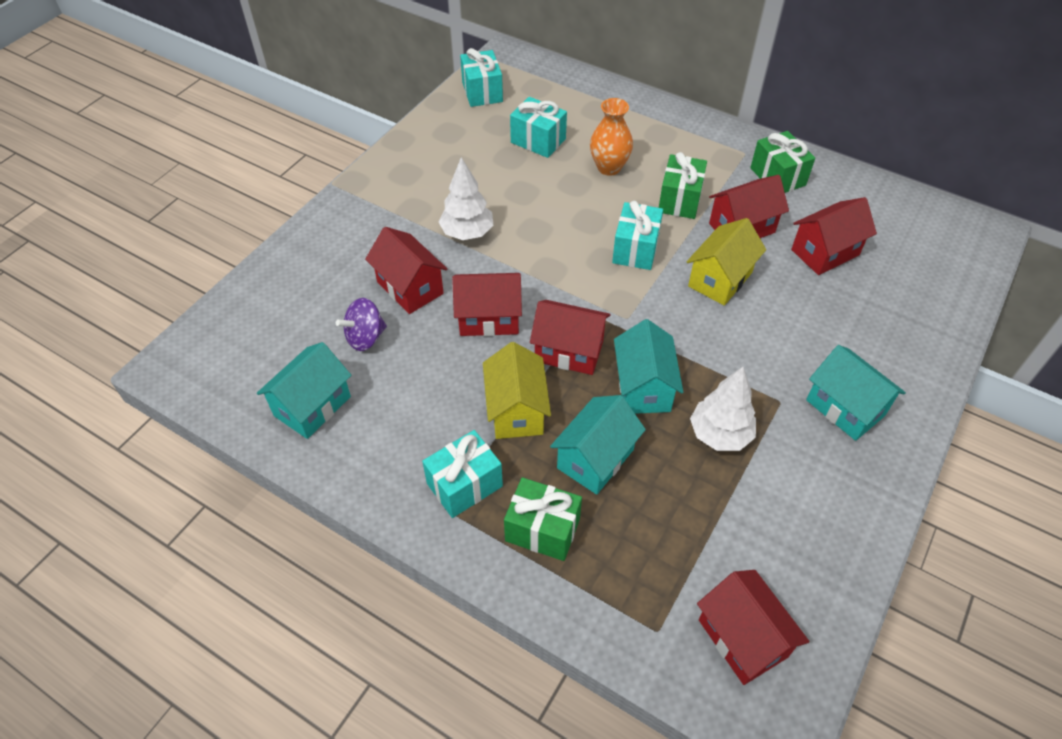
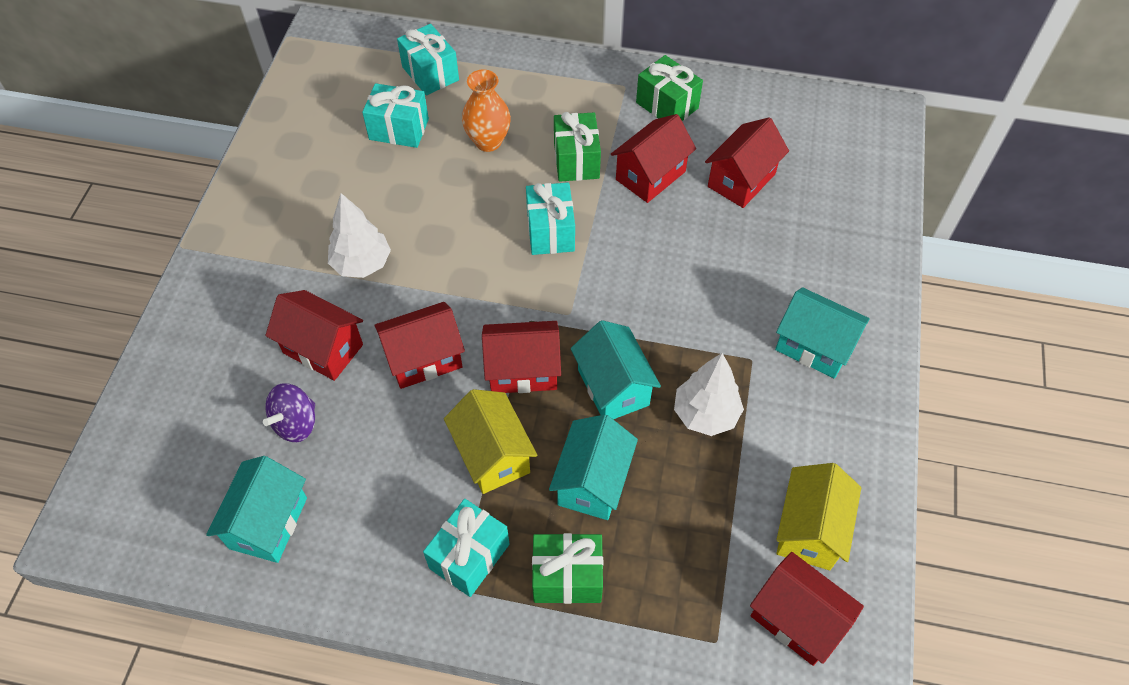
camera: 20 degrees left, 5 degrees up
(482, 92) = (312, 84): turquoise gift -> turquoise gift (430, 73)
(720, 279) = (648, 241): yellow house -> yellow house (809, 529)

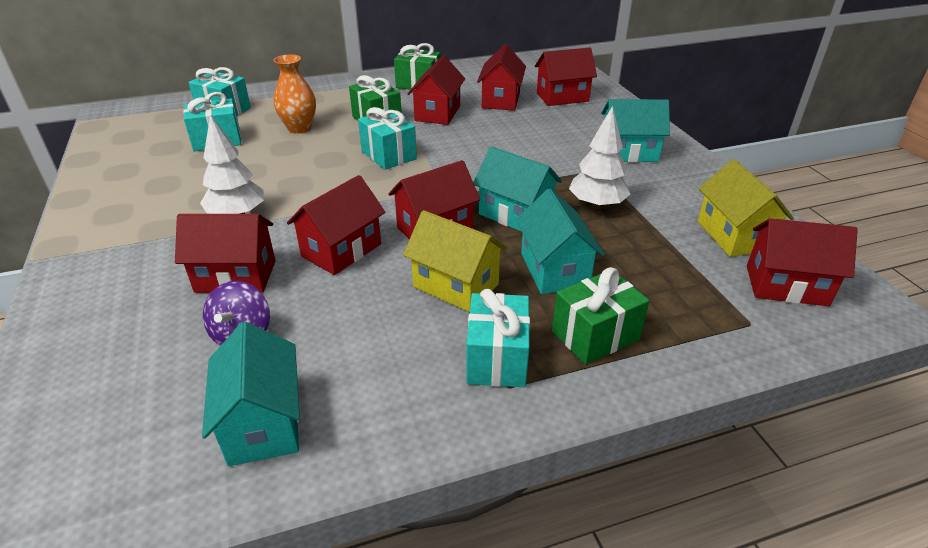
camera: 30 degrees left, 20 degrees down
(821, 205) = (562, 97): none -> red house

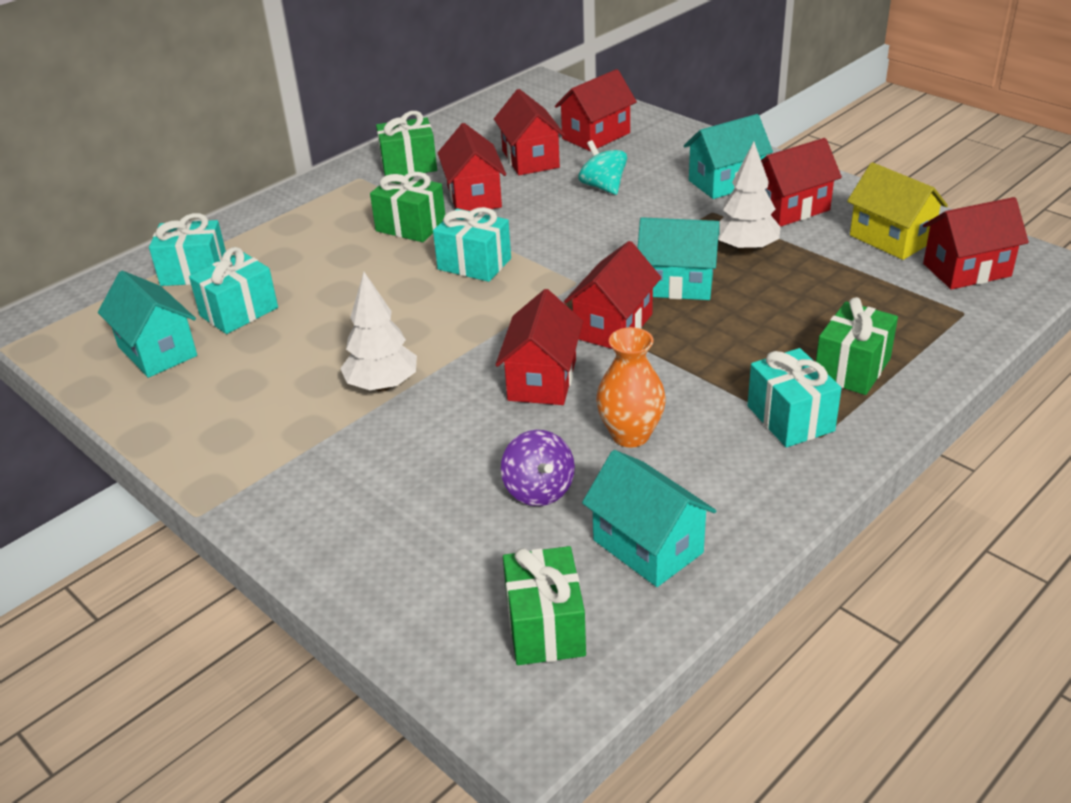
camera: 25 degrees left, 0 degrees up
(110, 458) = (545, 627): none -> green gift
(236, 276) = (462, 443): red house -> red house (790, 208)
(299, 128) = (326, 265): orange vase -> orange vase (630, 435)
(455, 285) = (690, 371): yellow house -> none
(532, 131) = (603, 187): none -> turquoise spinning top
(554, 270) = (765, 325): turquoise house -> turquoise house (157, 351)

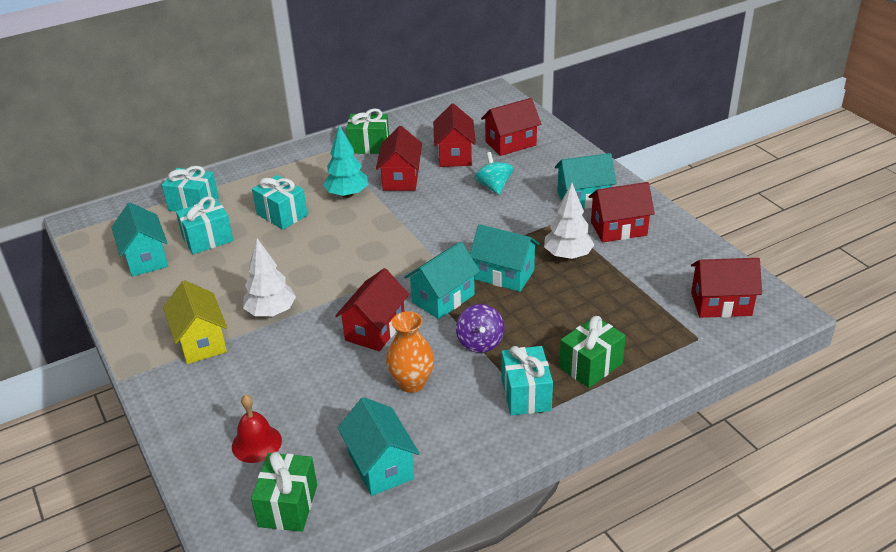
camera: 15 degrees right, 0 degrees up
(410, 226) = (347, 195): green gift -> turquoise tree
(453, 556) = (256, 443): none -> red bell
(474, 264) = (375, 232): turquoise gift -> turquoise gift (282, 215)
(539, 490) = (332, 409): purple spinning top -> purple spinning top (480, 342)
(613, 326) = (443, 298): red house -> turquoise house
(891, 239) = (679, 267): yellow house -> yellow house (201, 342)

